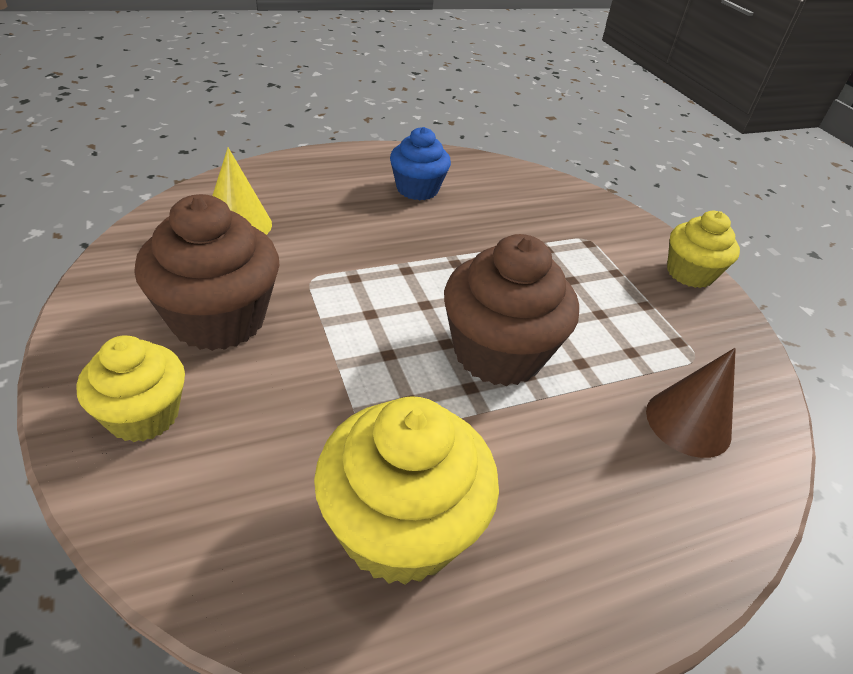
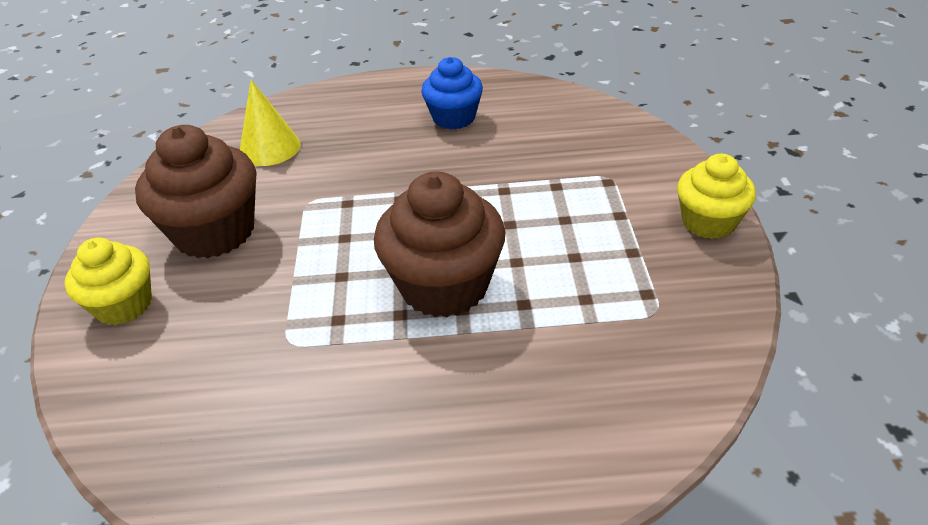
camera: 25 degrees right, 0 degrees up
(400, 528) = (274, 424): yellow cupcake -> none
(688, 422) = (603, 376): brown cone -> none

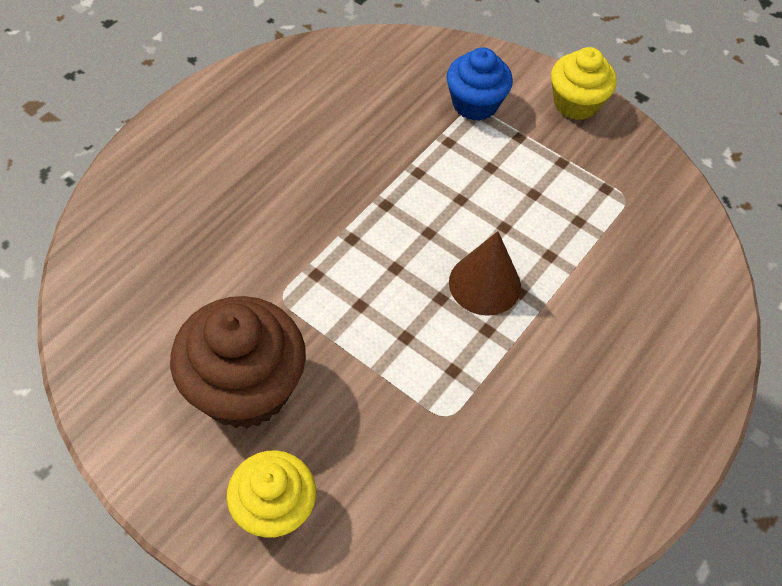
camera: 55 degrees left, 15 degrees up
(270, 148) = (160, 274): yellow cone -> none
(444, 285) = (484, 284): brown cupcake -> brown cone
(454, 118) = (284, 128): blue cupcake -> blue cupcake (475, 104)

